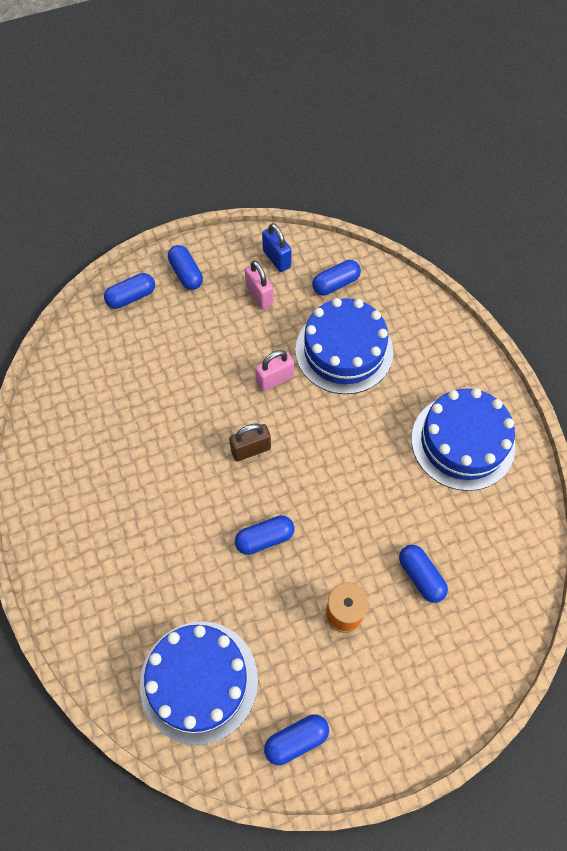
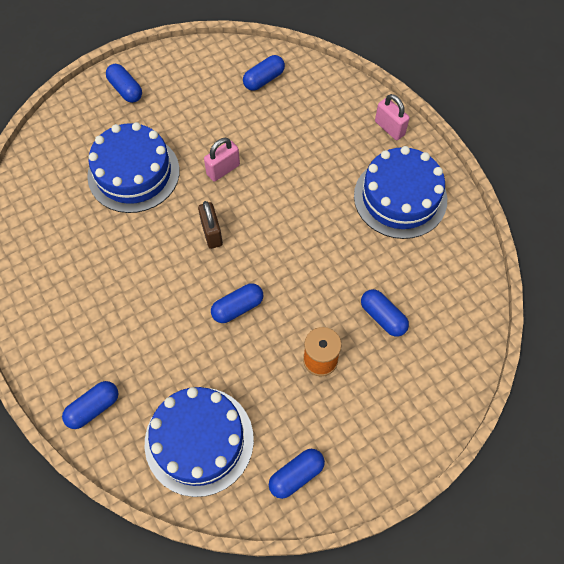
camera: 10 degrees left, 0 degrees up
(131, 297) = (78, 117): blue capsule -> blue capsule (93, 408)
(251, 449) = (212, 233): brown padlock -> brown padlock turned 75 degrees counterclockwise
(259, 295) = (196, 99): pink padlock -> pink padlock (389, 128)
(276, 259) = (206, 65): blue padlock -> none
(344, 351) = (281, 135): blue cake -> blue cake (133, 173)

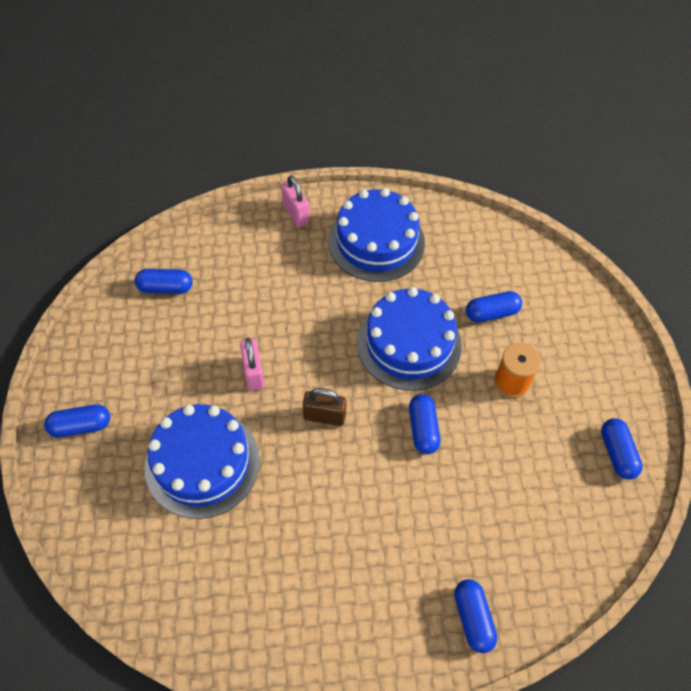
camera: 65 degrees left, 5 degrees down
(199, 440) = (550, 525): blue cake -> blue cake (409, 344)
(264, 79) = (165, 288): blue capsule -> blue capsule turned 75 degrees counterclockwise
(389, 128) = (296, 213): pink padlock -> pink padlock turned 75 degrees clockwise

